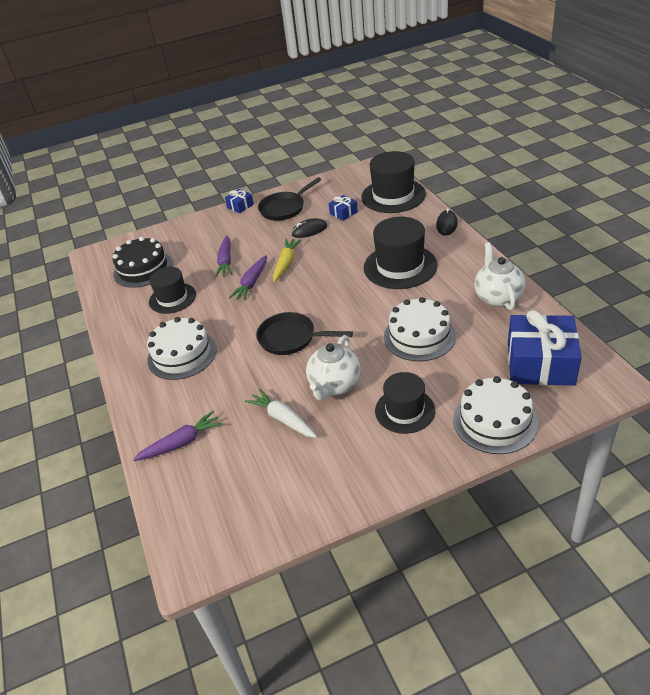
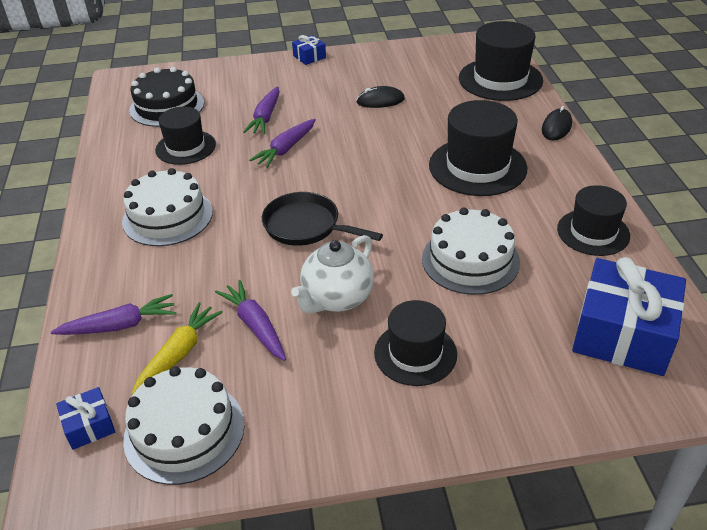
camera: 10 degrees right, 0 degrees up
(283, 419) = (255, 326): white carrot -> purple carrot
(284, 208) = (360, 69): black pan -> none
(286, 263) = (336, 134): yellow carrot -> yellow carrot (179, 353)
(343, 213) = (430, 88): blue gift -> blue gift (89, 426)
(495, 421) = (532, 398): white cake -> white cake (184, 431)
(497, 297) = (593, 232): white teapot -> black hat

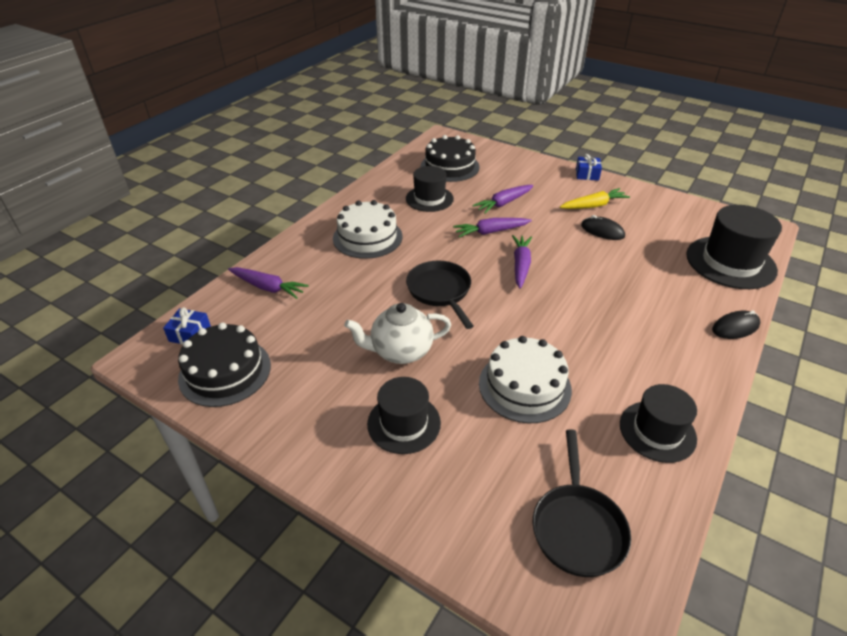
camera: 40 degrees right, 0 degrees up
(179, 353) = (275, 324): yellow carrot -> yellow carrot (593, 205)
(184, 431) = (225, 371): white cake -> black cake
(255, 326) = (333, 336): purple carrot -> purple carrot (520, 265)
(477, 167) = (620, 320): black hat -> none
(623, 334) = (577, 527): blue gift -> black pan

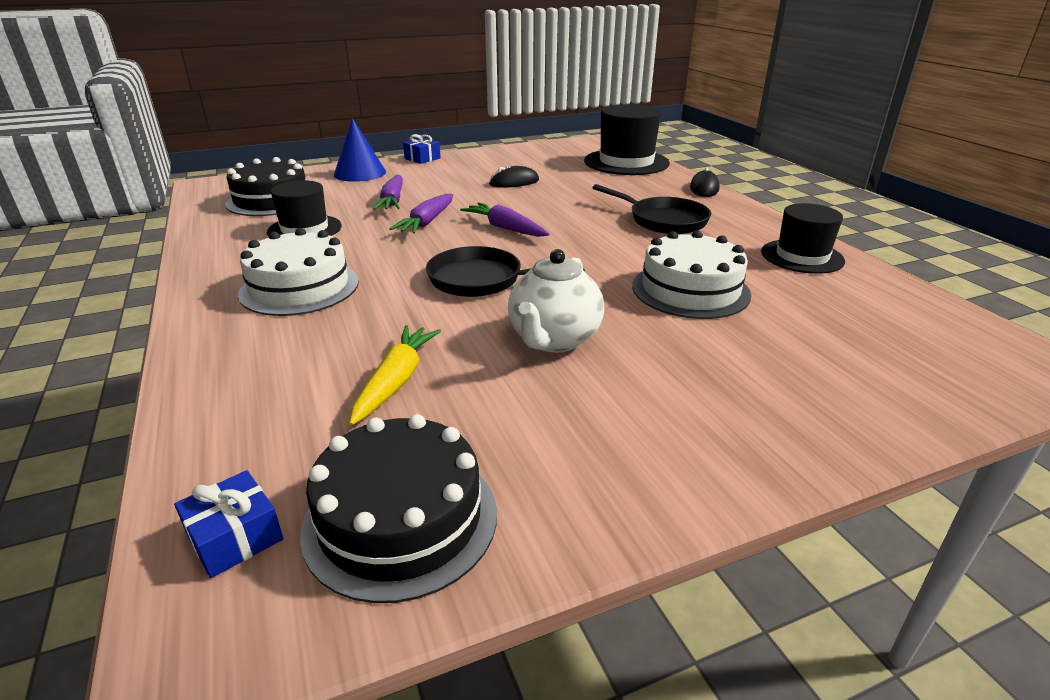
camera: 55 degrees left, 10 degrees down
(268, 287) = (259, 402): purple carrot -> none
(404, 423) = (684, 381): black hat -> none
(527, 168) = (360, 173): none -> blue cone
(577, 527) = (905, 333): black pan -> black pan (663, 220)
(593, 205) = (472, 172): yellow carrot -> yellow carrot (395, 381)

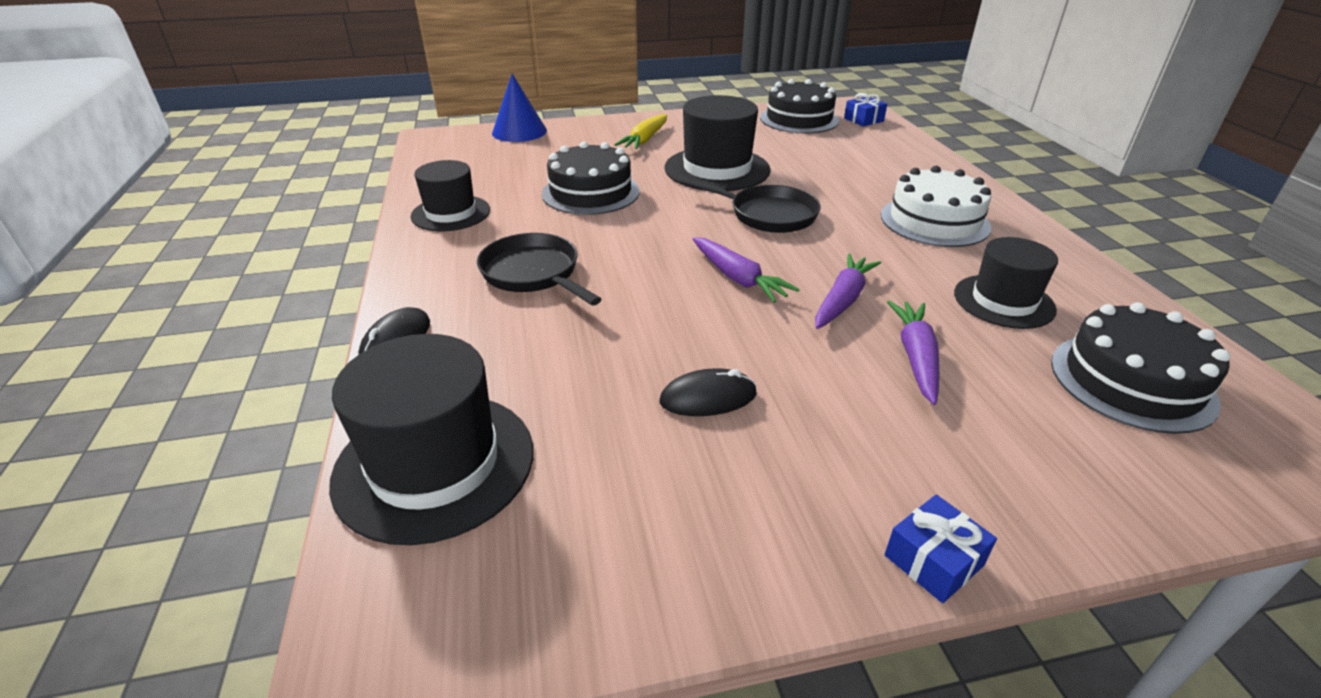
camera: 170 degrees left, 5 degrees up
(360, 173) = (1048, 481): blue cone -> blue cone (519, 131)
(395, 381) = (818, 157): yellow carrot -> yellow carrot (645, 139)
(553, 340) = (717, 169): white teapot -> black hat
(690, 290) = (590, 192): white cake -> black cake

